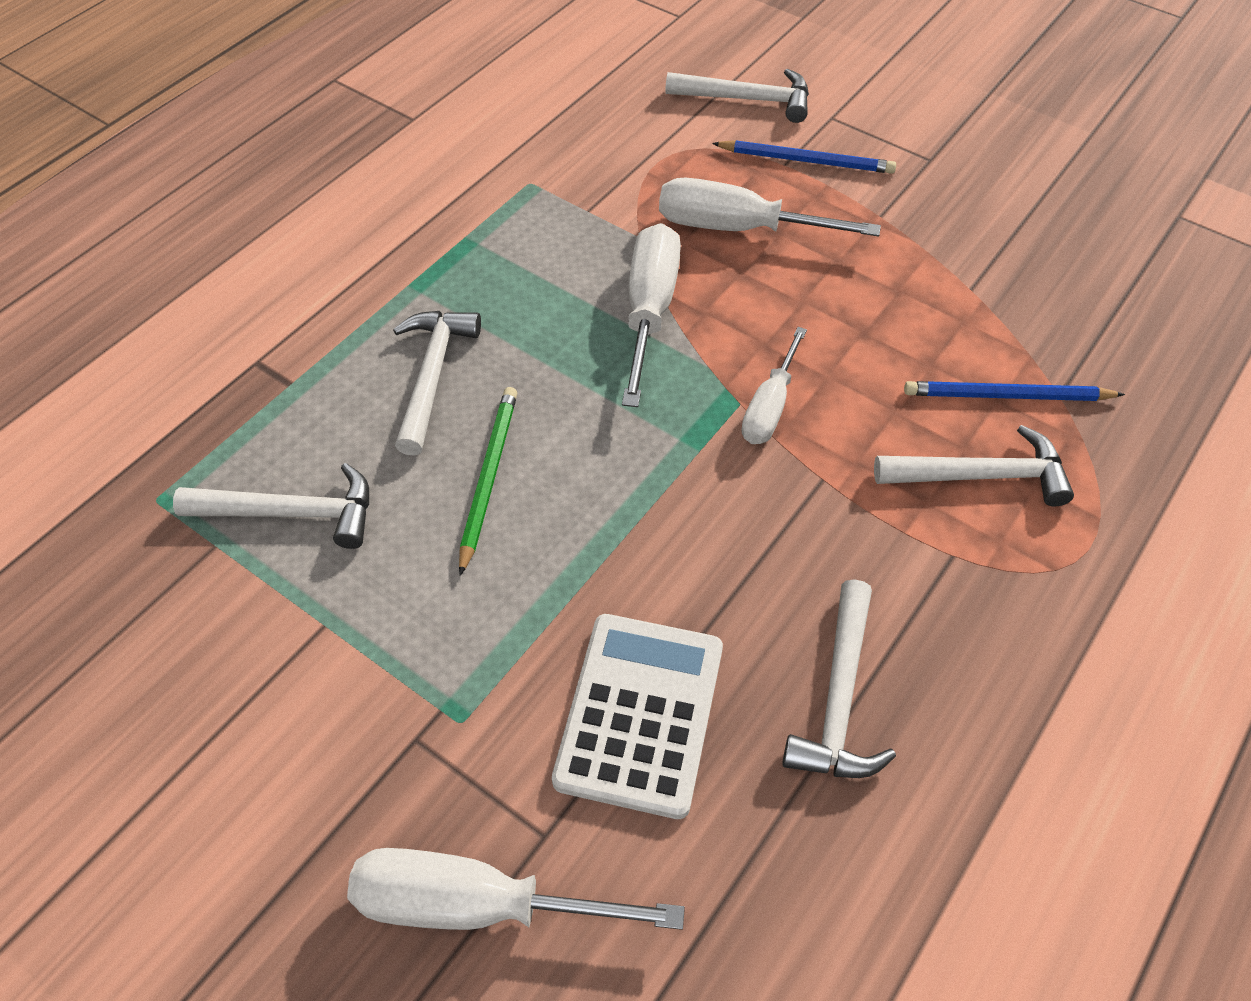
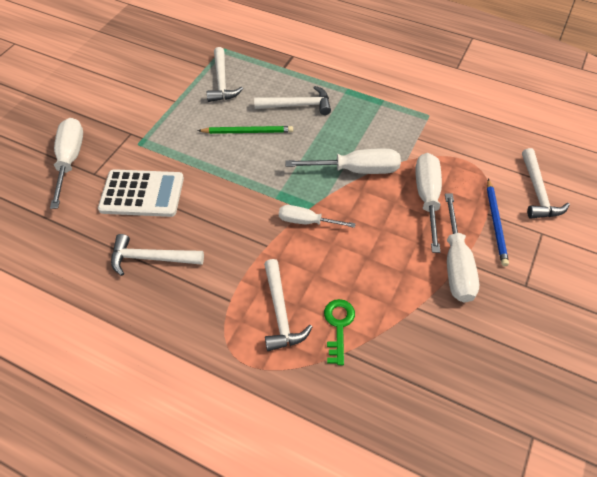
camera: 80 degrees right, 0 degrees up
(886, 224) = (456, 264): none -> white screwdriver
(1008, 396) = (338, 326): blue pencil -> green key

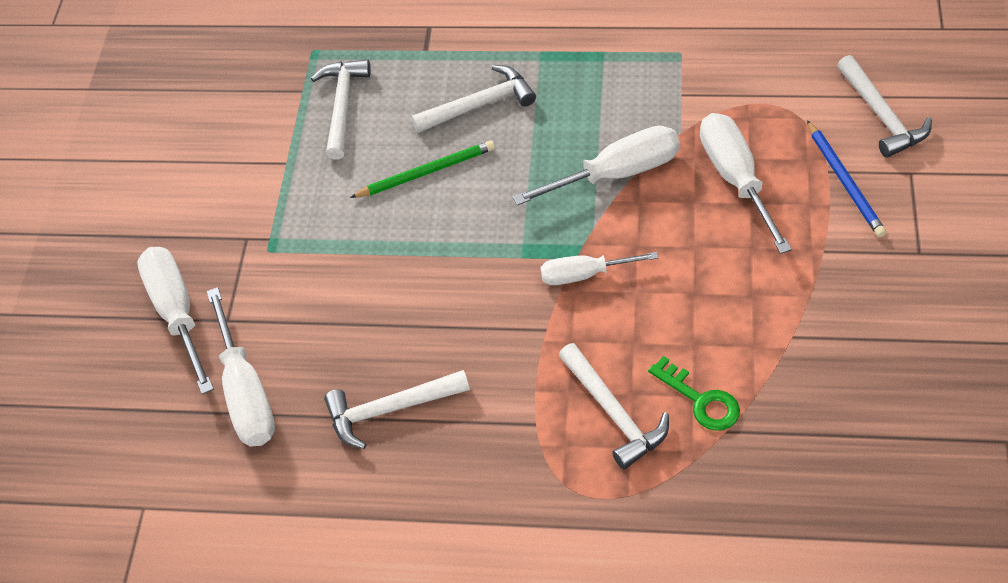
camera: 15 degrees left, 0 degrees up
(142, 194) = (320, 323): white calculator -> none
(222, 81) = (342, 106): white hammer -> white hammer turned 150 degrees counterclockwise
(338, 326) = (700, 400): green key -> green key turned 150 degrees clockwise
(456, 264) = (817, 258): white screwdriver -> white screwdriver (246, 392)

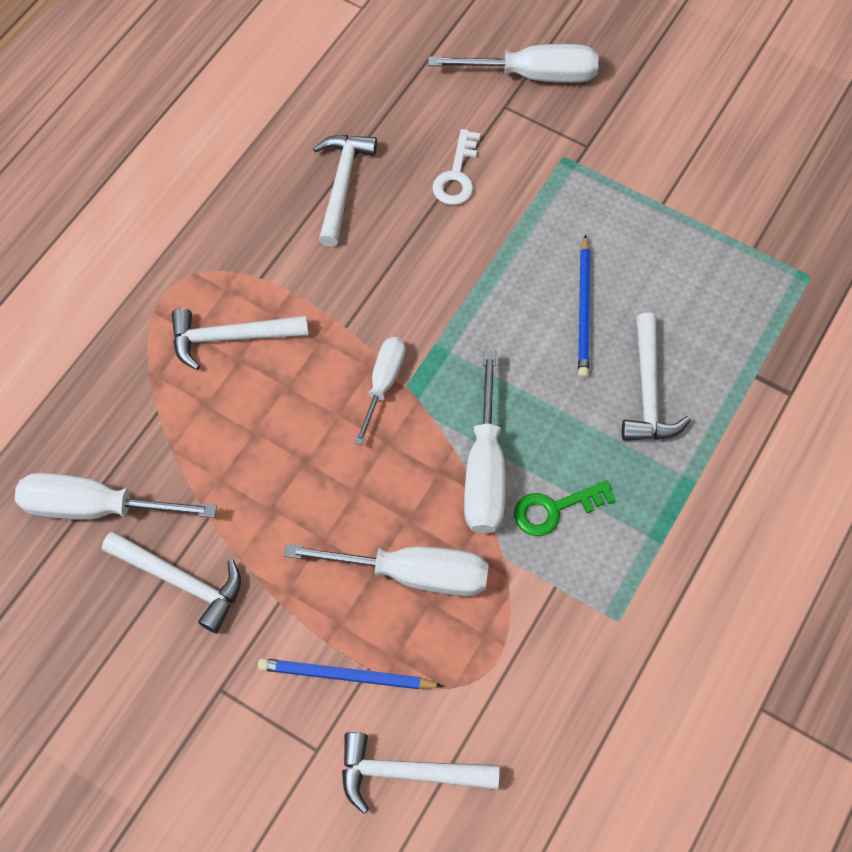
camera: 110 degrees right, 10 degrees up
(246, 392) = (423, 97): white screwdriver -> white screwdriver (96, 507)
(330, 321) = (456, 175): none -> white key
(342, 106) = (712, 273): white hammer -> white hammer (181, 580)
(426, 172) = (584, 309): green pencil -> blue pencil
(700, 400) = (198, 408): green key -> green key (554, 509)

